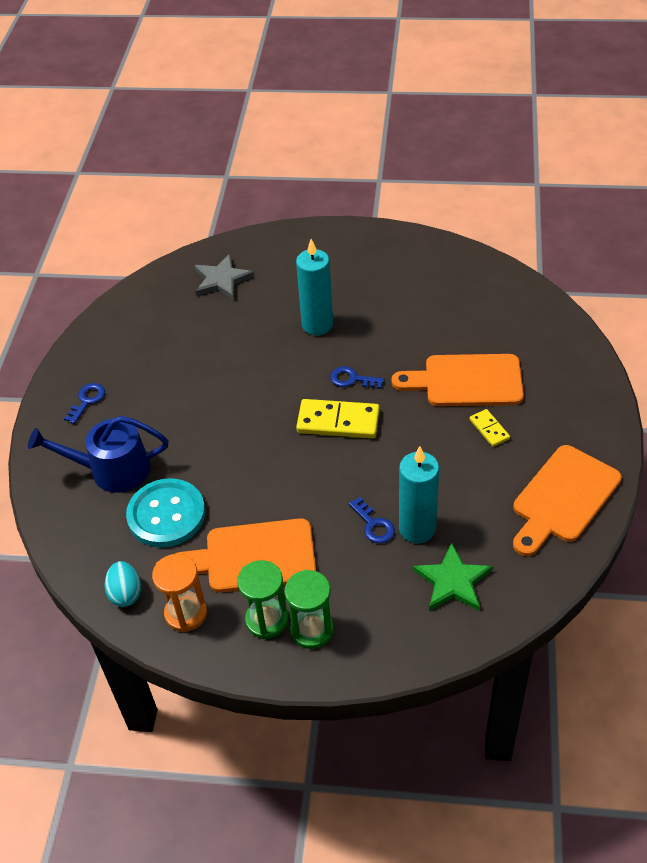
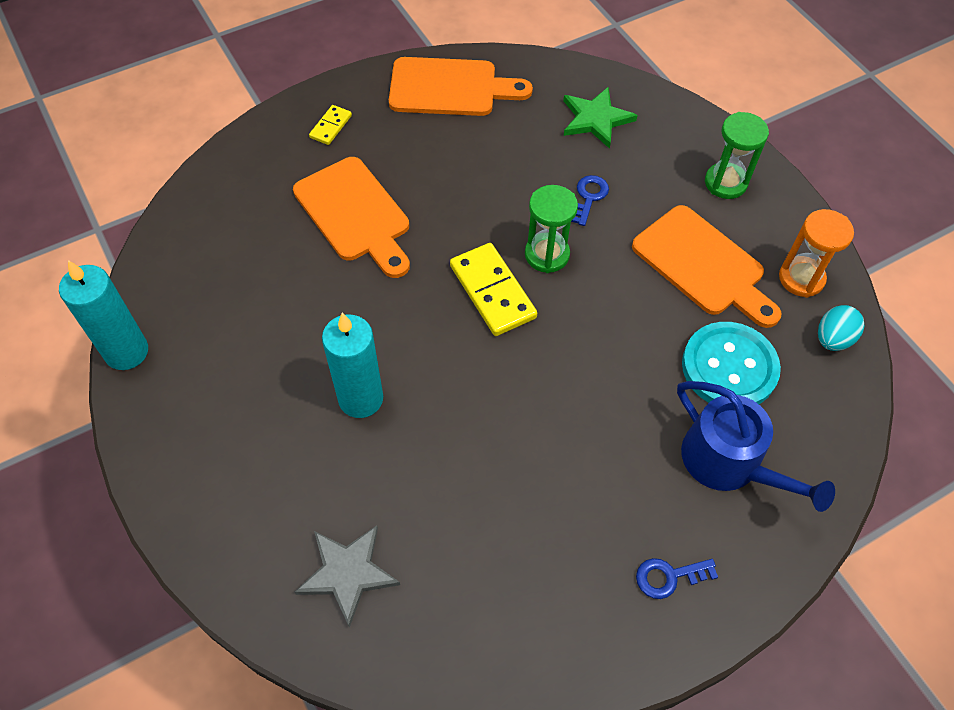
camera: 130 degrees left, 10 degrees up
(267, 620) = (748, 217): green hourglass -> green hourglass (547, 254)
(352, 379) = (424, 313): blue key -> none
(417, 528) = (565, 165): turquoise candle -> turquoise candle (126, 352)
(489, 429) = (408, 168): yellow domino -> yellow domino (330, 126)

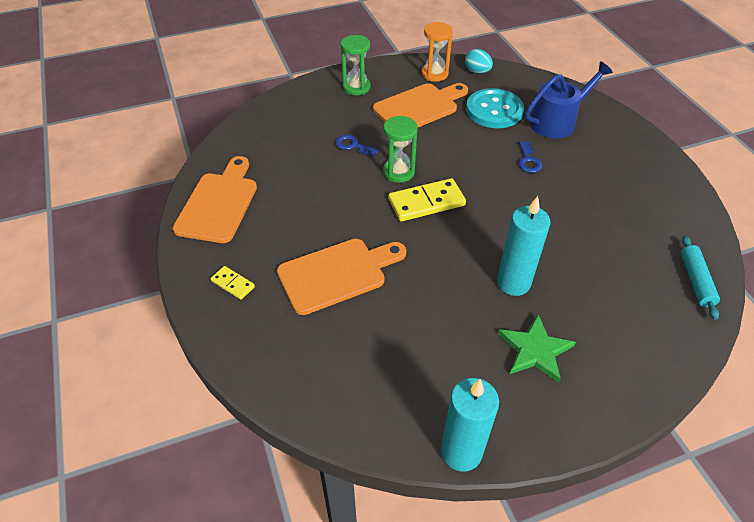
camera: 80 degrees left, 10 degrees down
(347, 573) = (651, 300): grey star -> none
(390, 644) = (695, 281): none -> turquoise rolling pin
(596, 119) = (282, 132): green star -> green star (535, 350)
(669, 577) = (629, 155): blue key -> blue key (528, 160)

